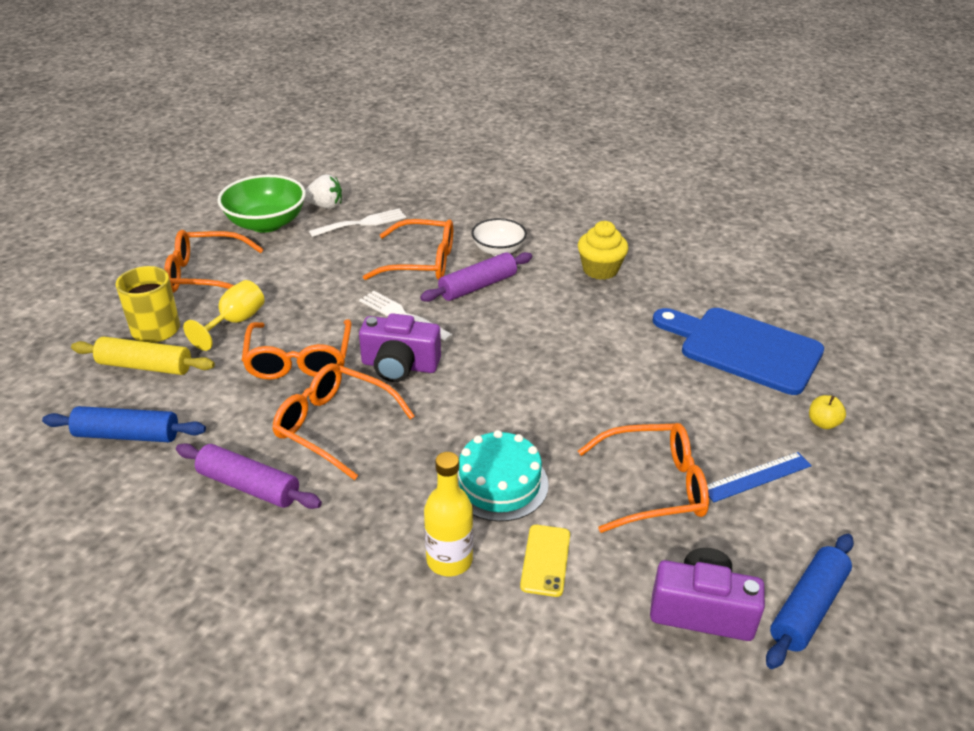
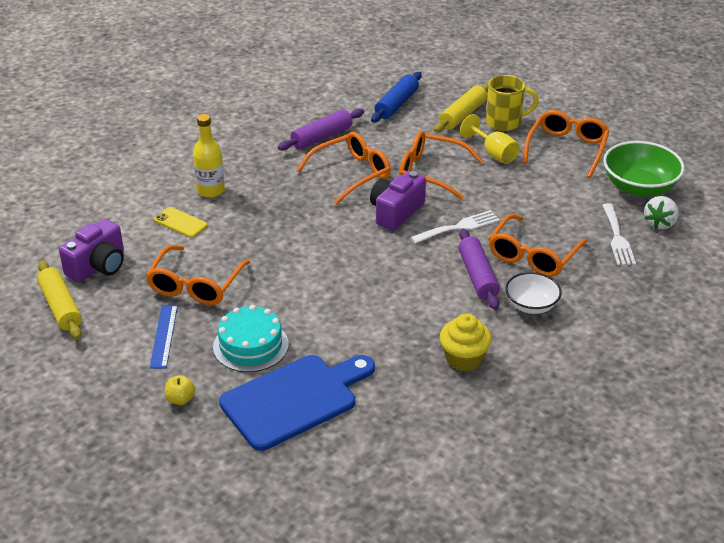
camera: 115 degrees right, 0 degrees up
(499, 483) = (251, 223): turquoise cake -> turquoise cake (250, 345)
(807, 607) = (61, 307): blue rolling pin -> yellow rolling pin

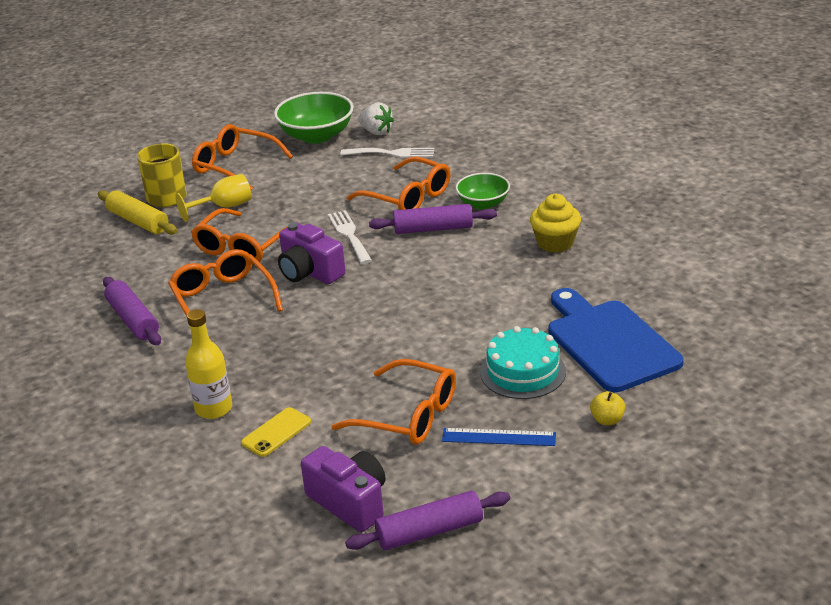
camera: 80 degrees left, 5 degrees down
(61, 307) = (429, 531): yellow rolling pin -> purple rolling pin
(396, 104) = (89, 264): blue rolling pin -> none
(531, 305) = (483, 203): white bowl -> green bowl

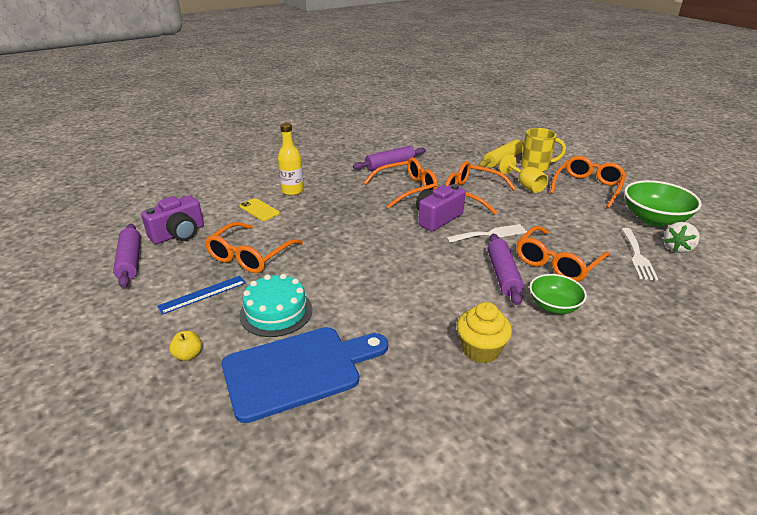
camera: 90 degrees right, 0 degrees up
(498, 437) = (202, 294): blue ruler -> blue ruler turned 45 degrees clockwise

